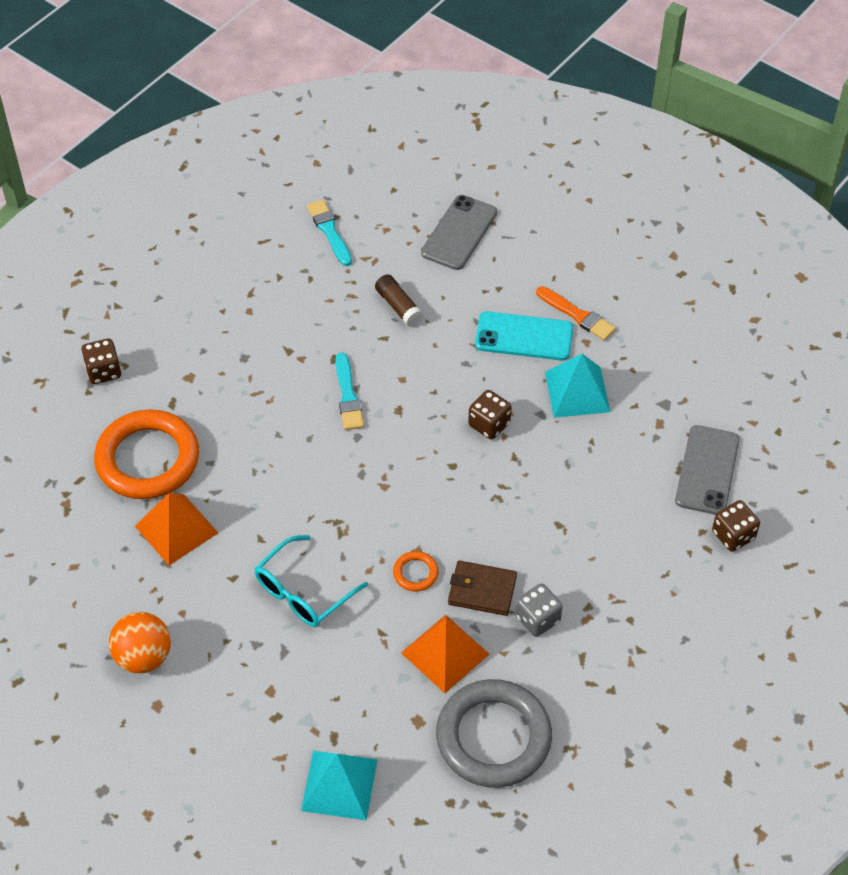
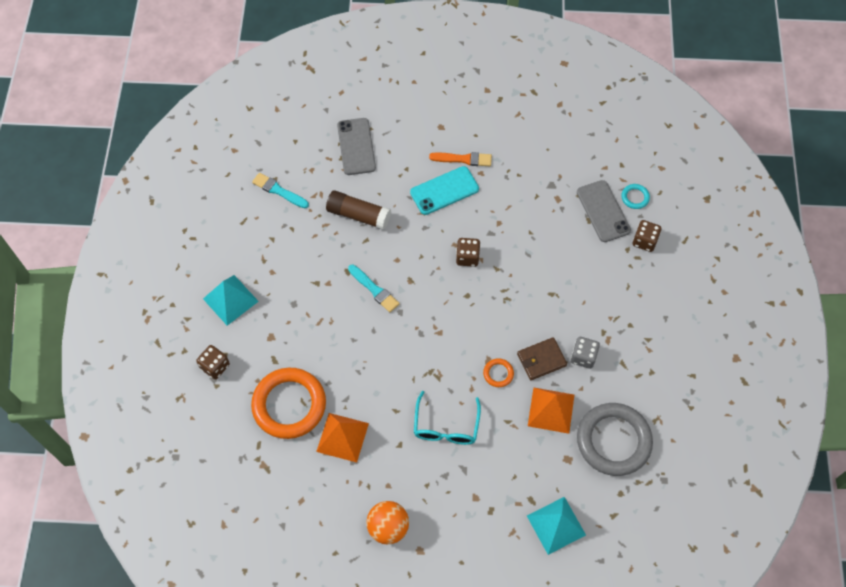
camera: 35 degrees left, 10 degrees up
(398, 306) = (358, 215): brown glue stick -> brown glue stick, size x1.52
(577, 392) = (499, 207): turquoise pyramid -> turquoise pyramid (230, 300)
(763, 478) = (635, 197): none -> turquoise ring

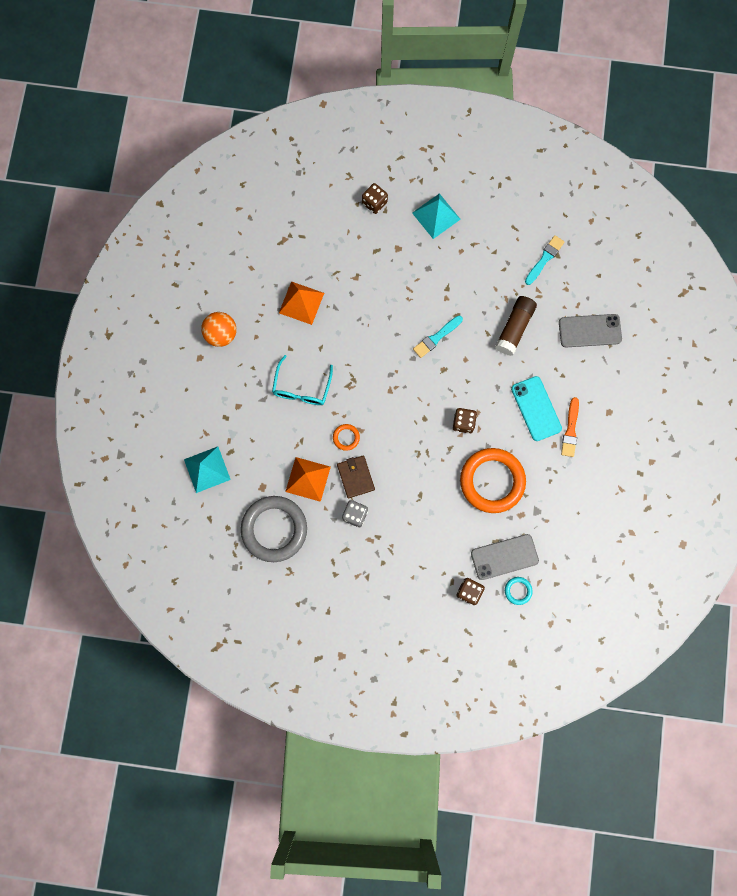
camera: 95 degrees right, 15 degrees up
(289, 405) = (334, 261): orange ring -> orange ring (492, 481)
(446, 427) = (302, 388): turquoise glasses -> turquoise glasses turned 90 degrees counterclockwise

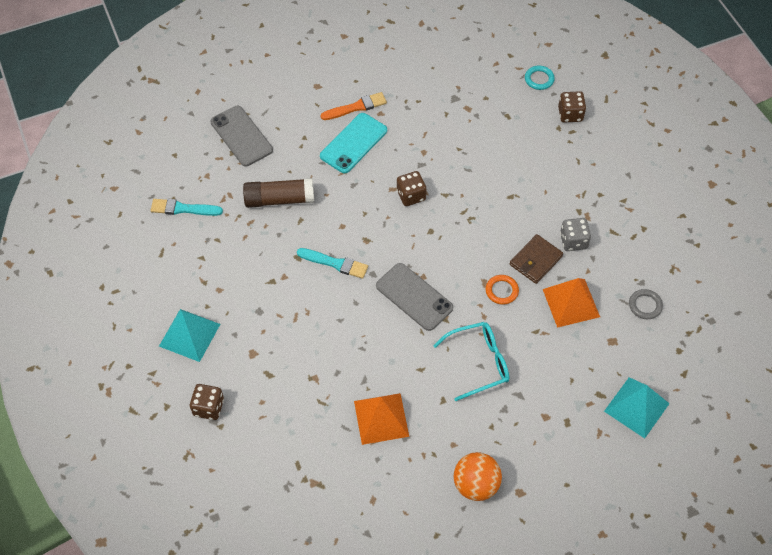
camera: 120 degrees left, 20 degrees down
(274, 529) = (645, 305): grey ring -> grey ring, size x0.42
(492, 481) = (452, 145): orange ring -> none
(504, 557) = (516, 103): grey phone -> grey phone (414, 297)

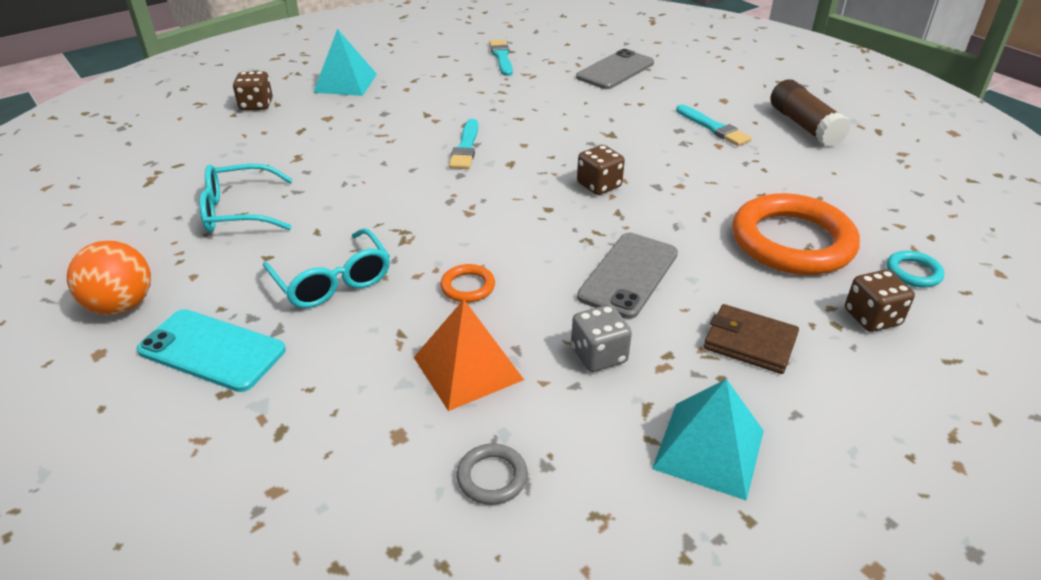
camera: 75 degrees right, 20 degrees down
(279, 199) = (542, 102): brown glue stick -> brown glue stick (804, 126)
(353, 143) = (655, 134): turquoise phone -> turquoise phone (212, 350)
(356, 107) = (713, 128): orange brush -> turquoise brush
(381, 418) = (238, 211): orange pyramid -> turquoise glasses
(414, 297) = (433, 210): grey phone -> grey phone (628, 275)
(498, 119) = (792, 241): none -> orange ring
(535, 260) = (539, 315): brown wallet -> brown wallet (750, 342)
(636, 407) = (253, 490): turquoise pyramid -> turquoise pyramid (709, 449)

